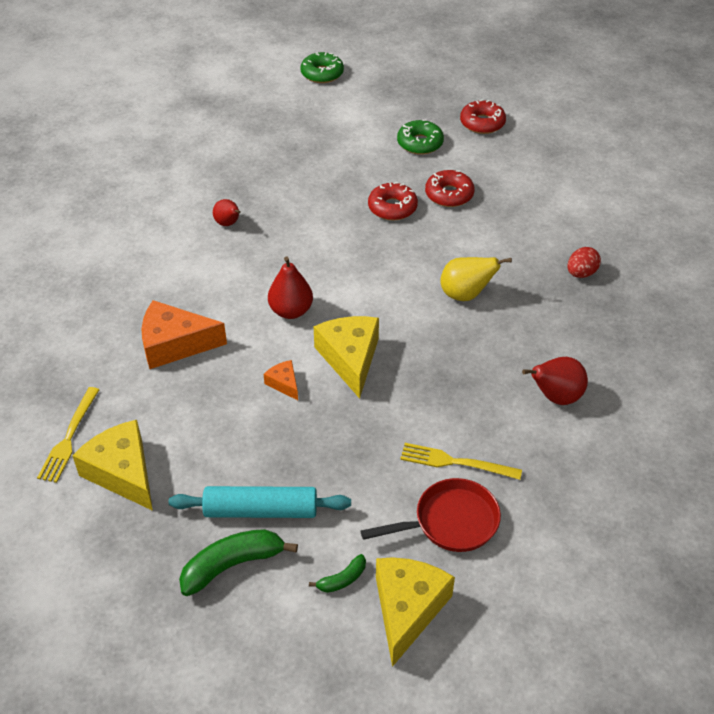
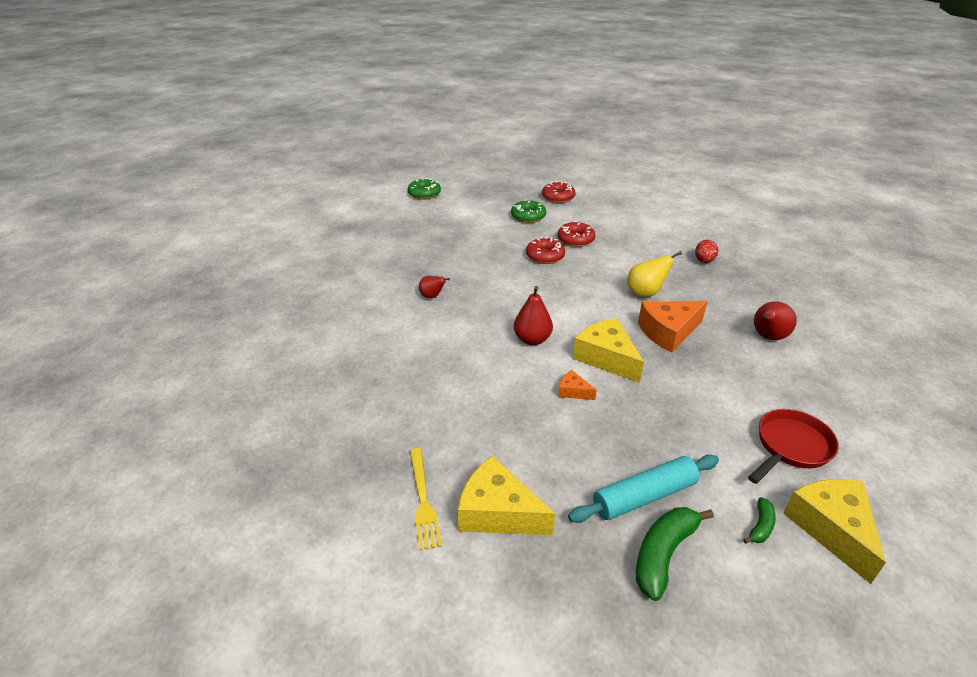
camera: 25 degrees left, 10 degrees down
(175, 344) = (459, 391): orange cheese -> orange cheese (668, 332)
(455, 462) = (750, 402): yellow fork -> none

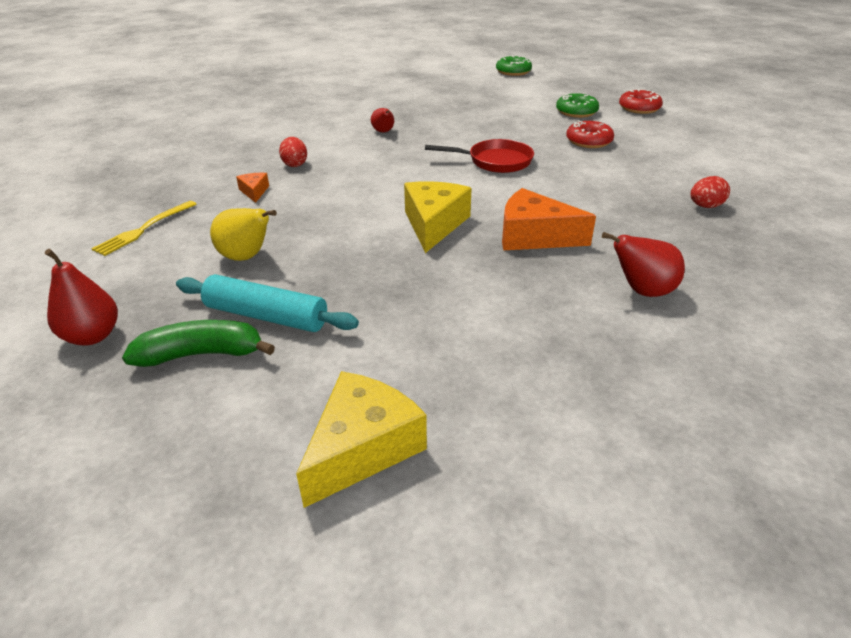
camera: 45 degrees right, 0 degrees up
(422, 364) = (295, 164): none -> red egg
(498, 512) = (165, 261): yellow cheese -> none
(532, 339) = (400, 186): red pear -> red pear (92, 336)
(545, 256) = (531, 142): red donut -> none
(573, 391) = (359, 230): orange cheese -> orange cheese (254, 192)
(645, 293) = (574, 202): yellow pear -> yellow pear (246, 257)
(760, 526) = (306, 397): green banana -> none
(791, 447) = (464, 374): red pan -> red pan (495, 161)

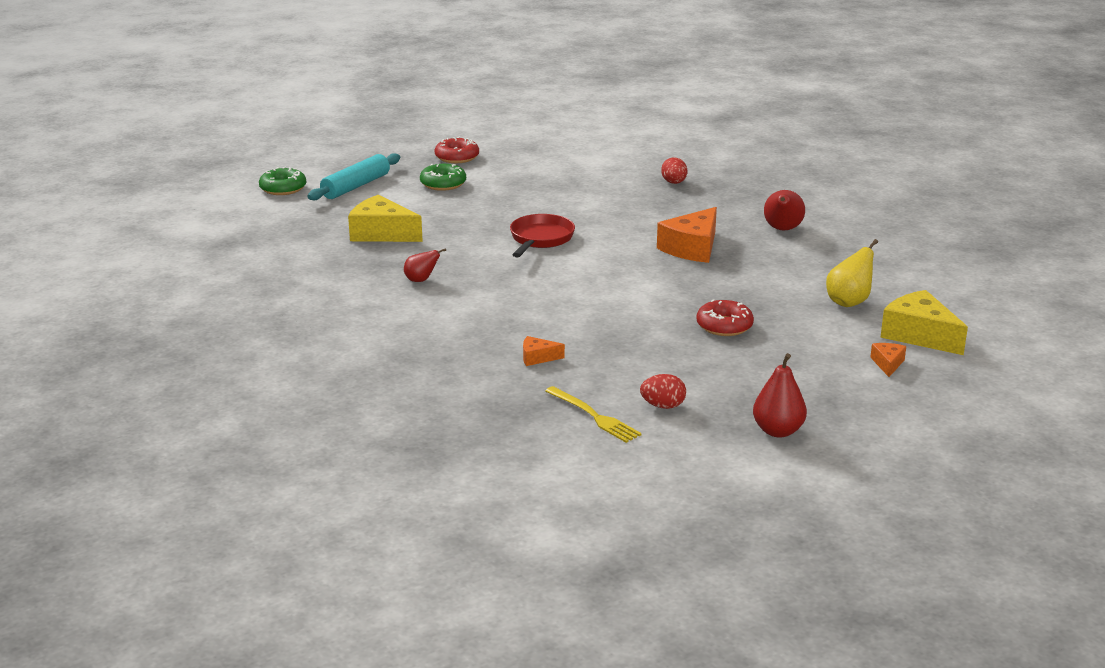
camera: 75 degrees left, 10 degrees down
(202, 354) = (814, 385): green banana -> none
(246, 257) = (675, 365): yellow pear -> yellow pear (849, 302)
(263, 417) = (887, 364): none -> orange cheese
(266, 316) = (771, 359): turquoise rolling pin -> turquoise rolling pin (356, 186)
(295, 164) = (479, 333): red egg -> red egg (663, 406)
(434, 224) = (653, 282): yellow cheese -> yellow cheese (382, 233)
(589, 141) = (522, 194): red donut -> red donut (724, 326)

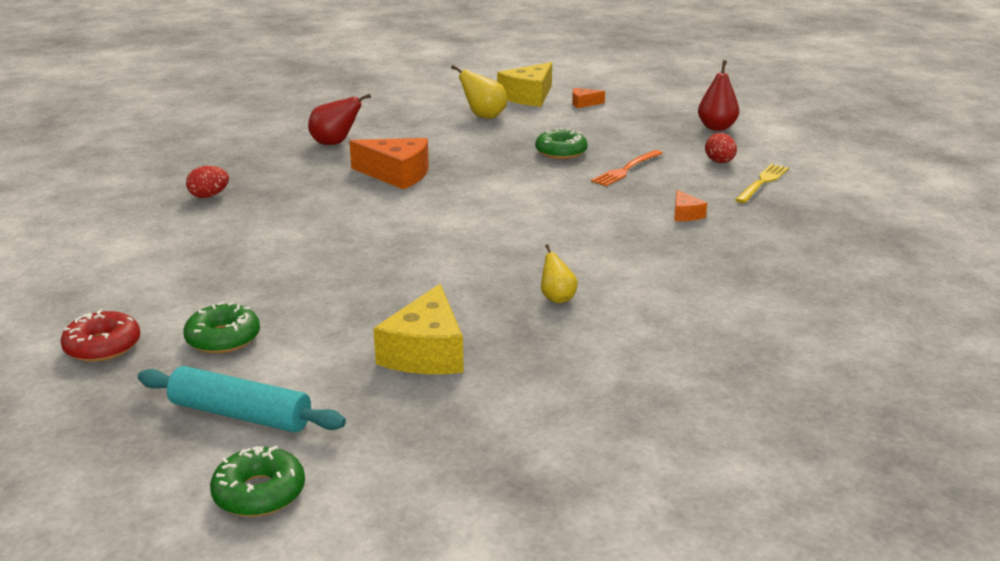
camera: 105 degrees left, 0 degrees up
(421, 280) = (557, 298): red pear -> yellow pear
(540, 239) = (403, 247): red pan -> none
(662, 350) = (626, 169): none -> orange fork
(724, 326) = (561, 152): red donut -> green donut

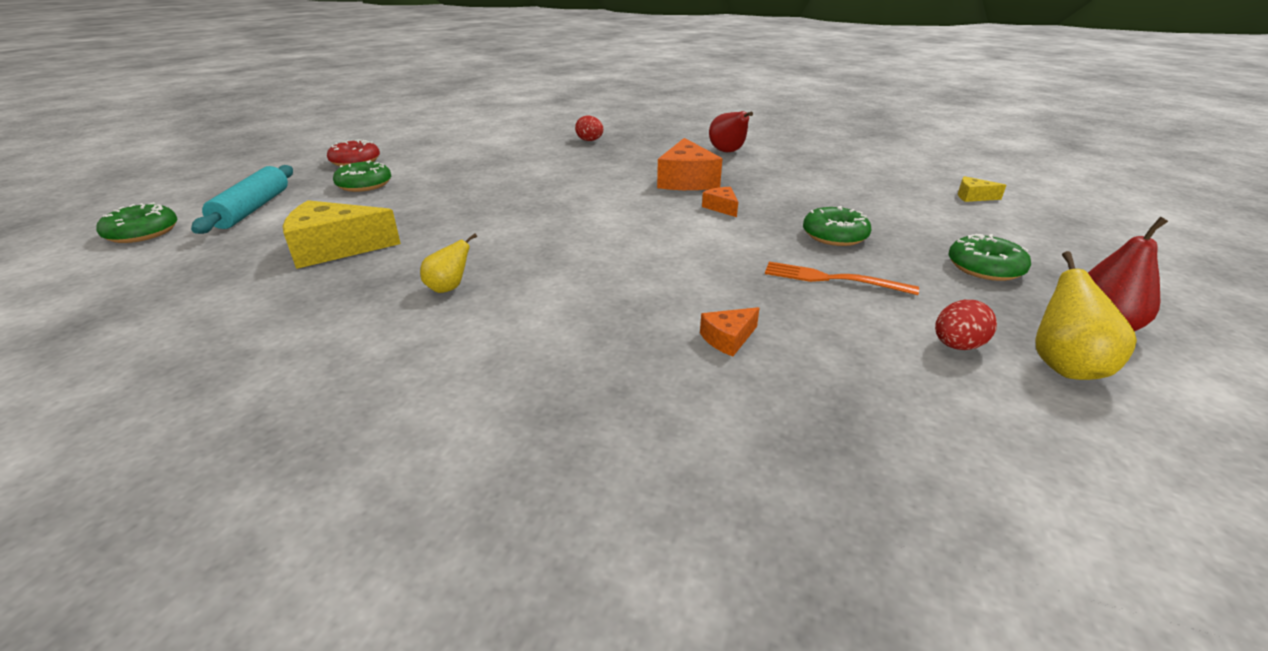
camera: 70 degrees right, 5 degrees up
(484, 116) = (877, 187): yellow pear -> yellow pear (1063, 366)
(528, 96) = (973, 197): yellow cheese -> yellow cheese, size x0.49
(584, 103) = (1009, 226): orange cheese -> orange cheese (721, 208)
(637, 128) = (985, 268): none -> green donut
(762, 182) = (925, 397): yellow fork -> none

